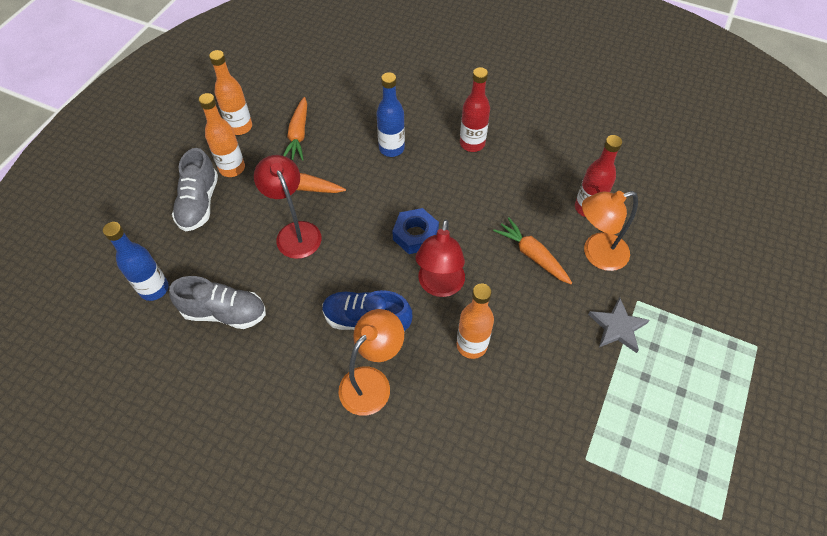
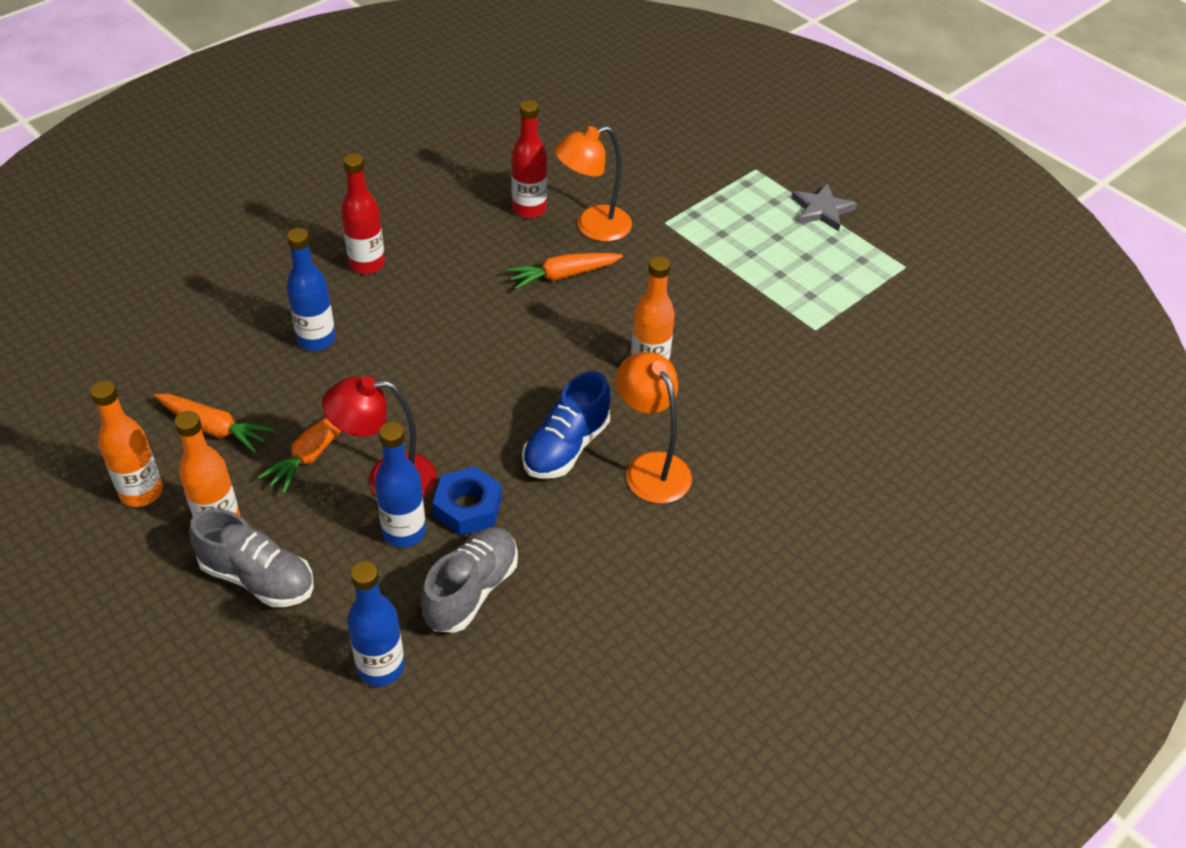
camera: 70 degrees left, 10 degrees down
(257, 258) = (404, 532): none -> blue bottle
(415, 235) = (471, 363): blue nut -> blue nut (468, 507)
(439, 286) = (557, 366): red lamp -> none
(597, 254) = (592, 227): orange lamp -> orange lamp turned 60 degrees clockwise
(617, 327) = (687, 249): grey star -> grey star (821, 210)

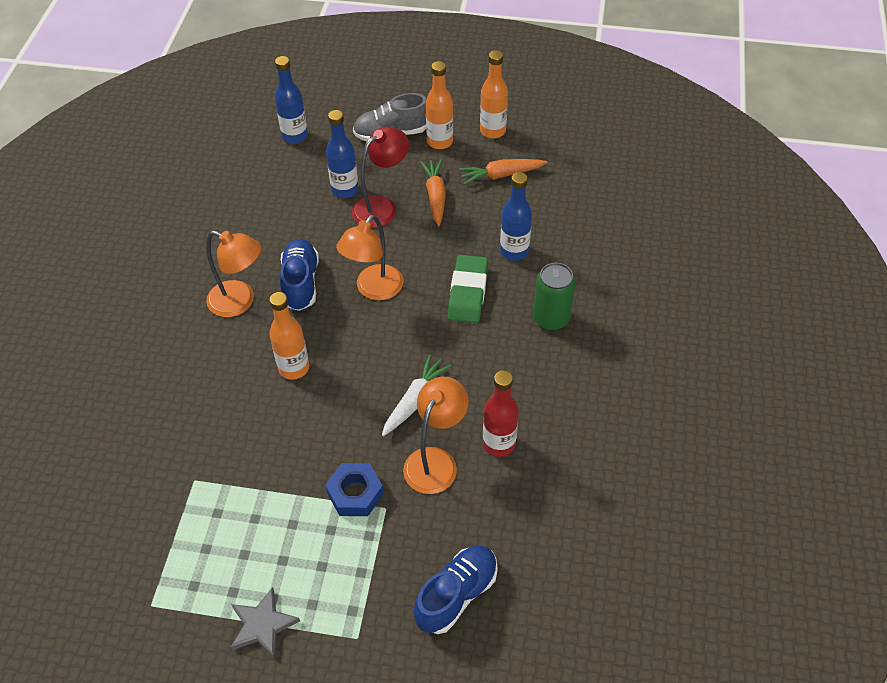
camera: 145 degrees right, 5 degrees up
(367, 264) = (551, 318): red bottle -> green can
(410, 331) = (468, 292): none -> green eraser
(468, 507) = (324, 219): blue nut -> blue nut (355, 493)
(471, 590) = (284, 186): grey shoe -> none
(497, 391) = (374, 290): none -> orange lamp
(563, 275) = (415, 400): orange carrot -> white carrot
(662, 151) = (456, 595): none -> blue shoe

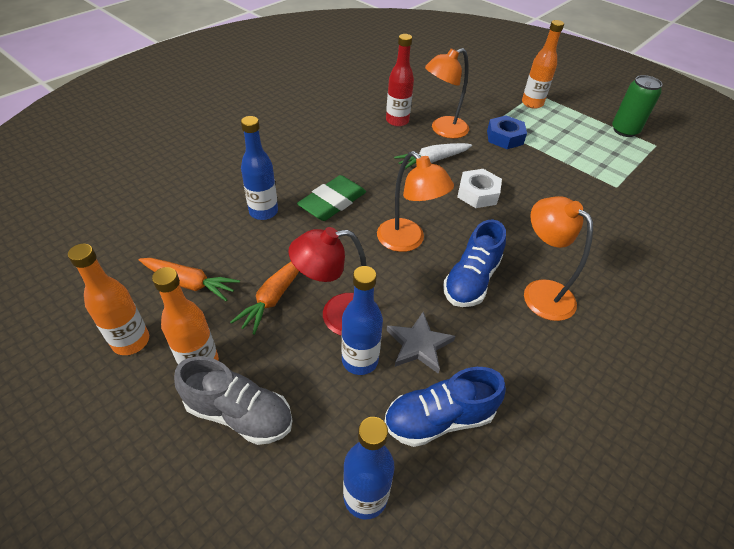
camera: 150 degrees left, 5 degrees down
(262, 625) = (587, 114): grey star -> grey star (419, 345)
(294, 368) = (512, 217): orange bottle -> orange bottle (532, 103)
(341, 380) = (478, 193): none -> white nut
(374, 290) = (407, 241): orange lamp -> orange lamp turned 75 degrees clockwise
(456, 595) = (473, 85): blue shoe -> blue shoe (439, 419)
(551, 318) = (292, 159): green can -> green can (624, 130)

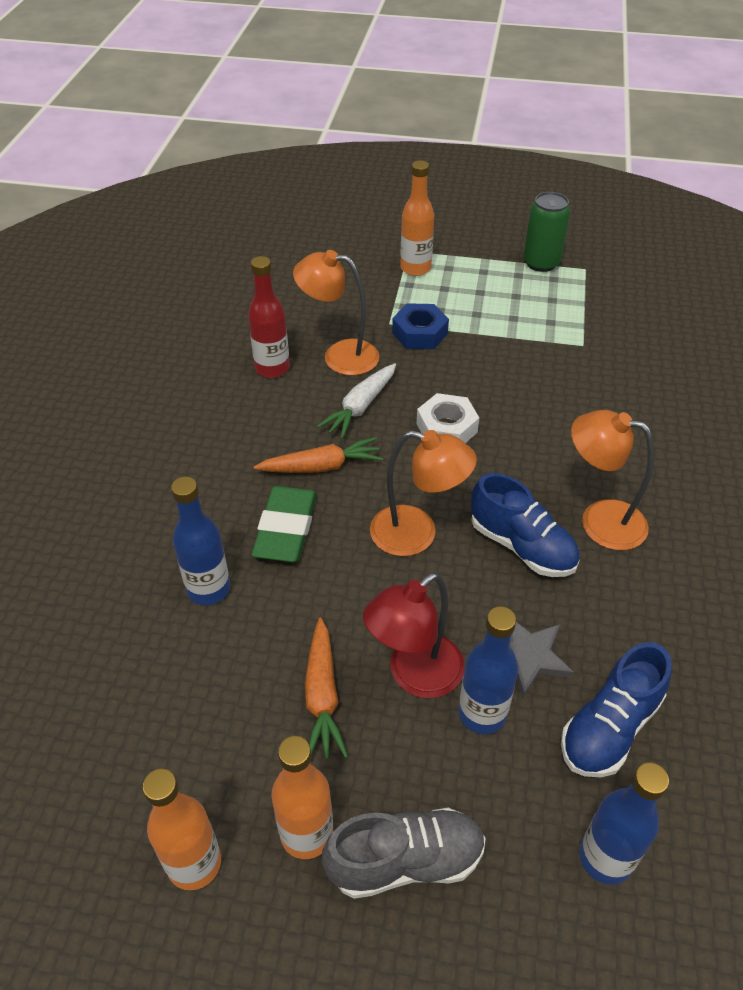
camera: 30 degrees left, 0 degrees up
(190, 283) = (200, 741): orange carrot -> orange carrot (321, 466)
(443, 130) = (339, 356): orange lamp -> orange lamp turned 75 degrees clockwise
(471, 280) = (522, 546): blue shoe -> blue shoe turned 45 degrees counterclockwise

